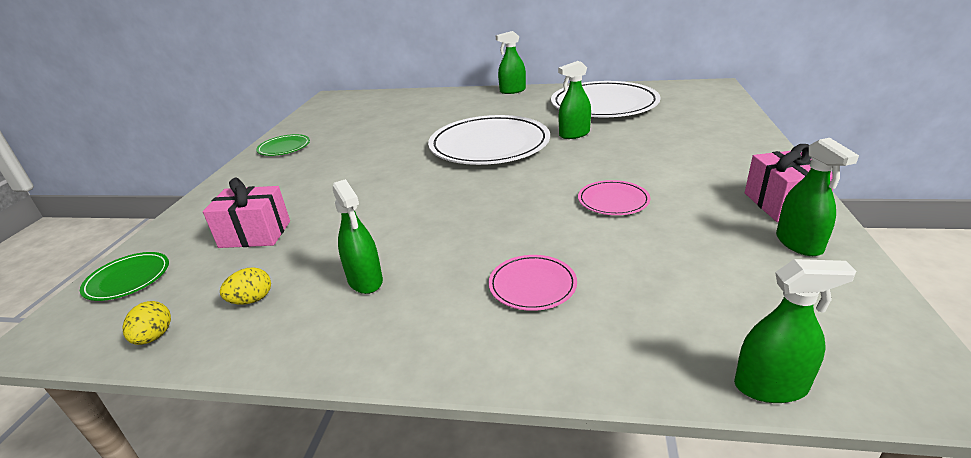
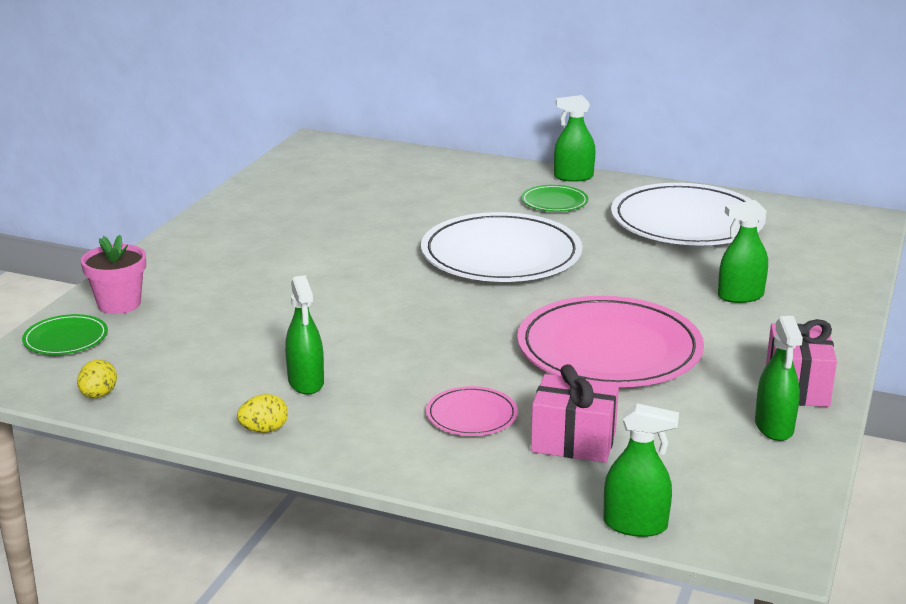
camera: 10 degrees right, 5 degrees down
(183, 236) = (119, 304): none -> pink flower pot
(252, 300) = (191, 380): yellow egg -> yellow egg (264, 430)
(255, 234) = (197, 316): pink gift -> pink gift (573, 441)
(284, 147) = (240, 213): green plate -> green plate (554, 202)
(574, 134) = (617, 259): green spray bottle -> green spray bottle (740, 296)
(613, 200) = (609, 349): pink plate -> pink plate, size x2.19

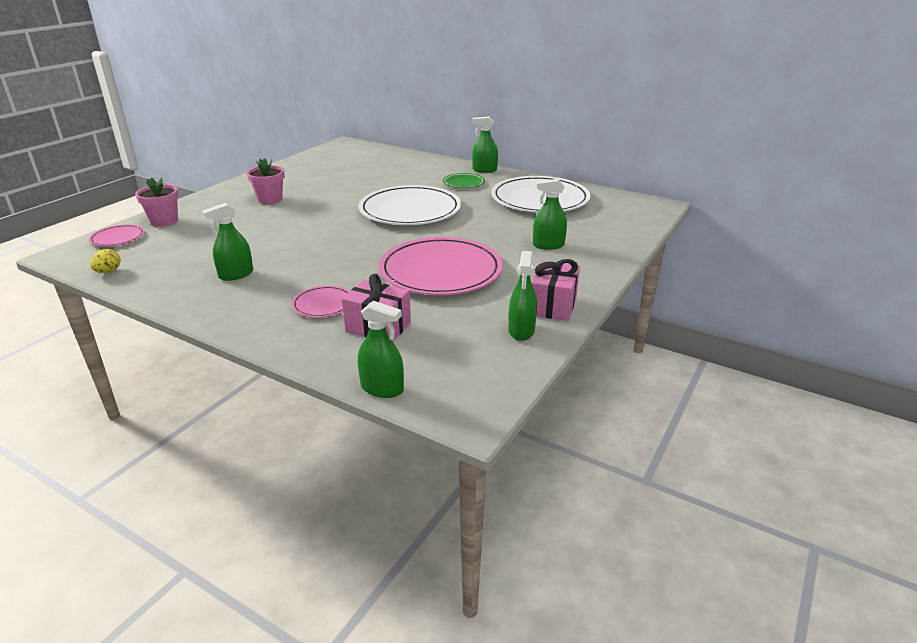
camera: 10 degrees right, 5 degrees up
(66, 339) = (118, 238): green plate -> pink plate
(264, 430) = (188, 301): yellow egg -> none
(265, 253) = (270, 199): none -> pink flower pot
(306, 382) = (236, 274): green spray bottle -> green spray bottle turned 60 degrees clockwise

